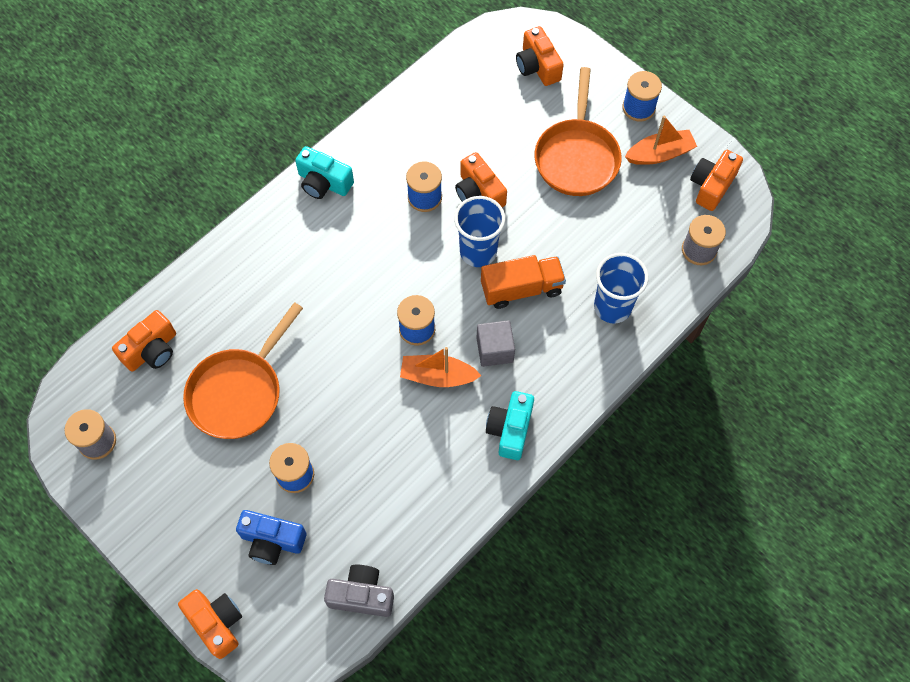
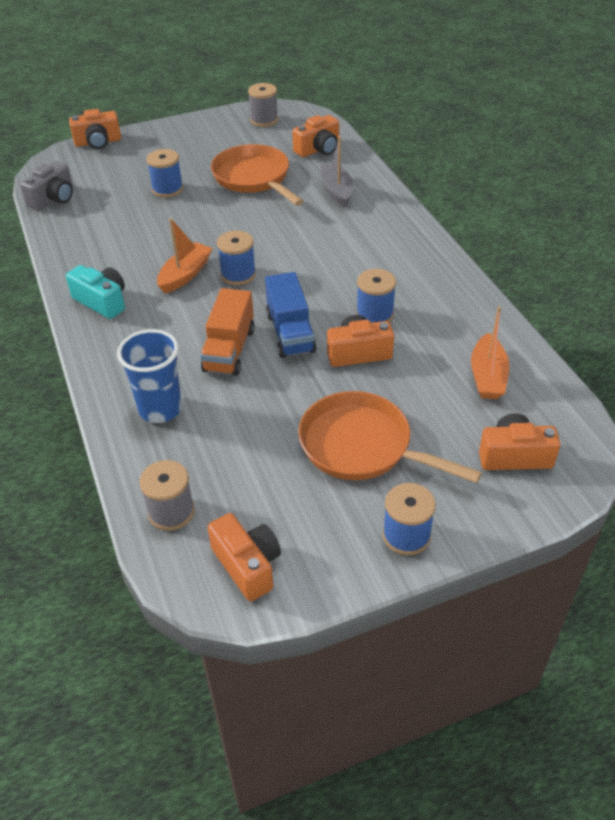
camera: 115 degrees right, 20 degrees down
(151, 350) = (318, 149): orange camera -> orange camera turned 105 degrees counterclockwise
(236, 298) = (337, 191): none -> grey boat
(272, 541) = (129, 171): blue camera -> none
(324, 182) = (427, 257): turquoise camera -> none
(478, 252) = (290, 333): blue cup -> blue truck
(494, 350) = (182, 314): grey cube -> none
(659, 154) = (324, 529): orange boat -> orange boat (487, 376)

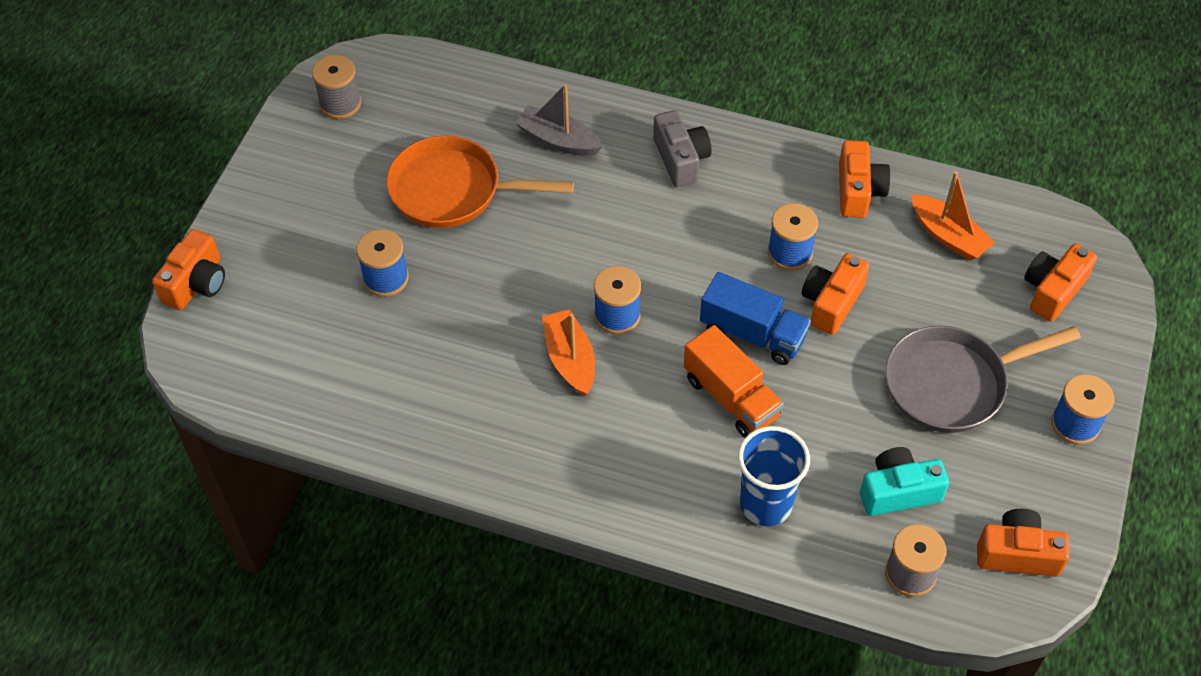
camera: 50 degrees left, 10 degrees up
(53, 198) = (279, 396): grey camera -> grey camera (681, 159)
(102, 301) = (543, 458): turquoise camera -> turquoise camera (898, 491)
(318, 149) = (460, 100): orange camera -> orange camera (858, 191)
(362, 446) = (952, 383): orange pan -> grey pan

